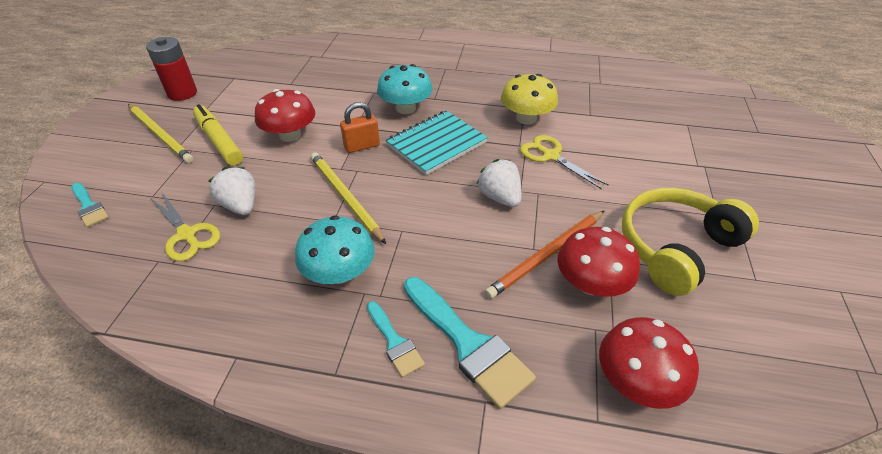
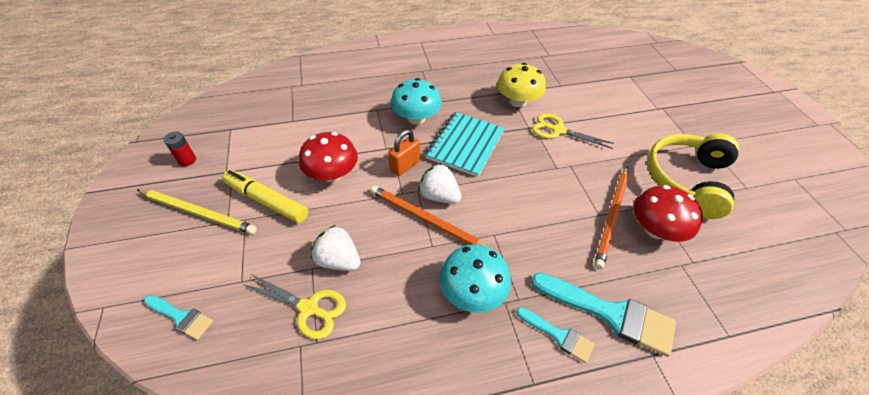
camera: 25 degrees left, 5 degrees up
(182, 93) = (187, 160): red battery -> red battery, size x0.57
(345, 197) = (426, 219): yellow pencil -> orange pencil
(500, 197) = (546, 179): white strawberry -> white strawberry (439, 196)
(636, 381) = (731, 294): red mushroom -> none

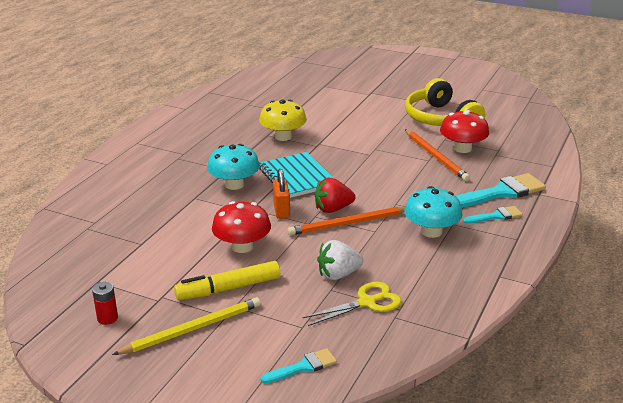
camera: 50 degrees left, 20 degrees down
(439, 196) = (333, 209): white strawberry -> red strawberry
(558, 130) = (336, 137): yellow scissors -> none

